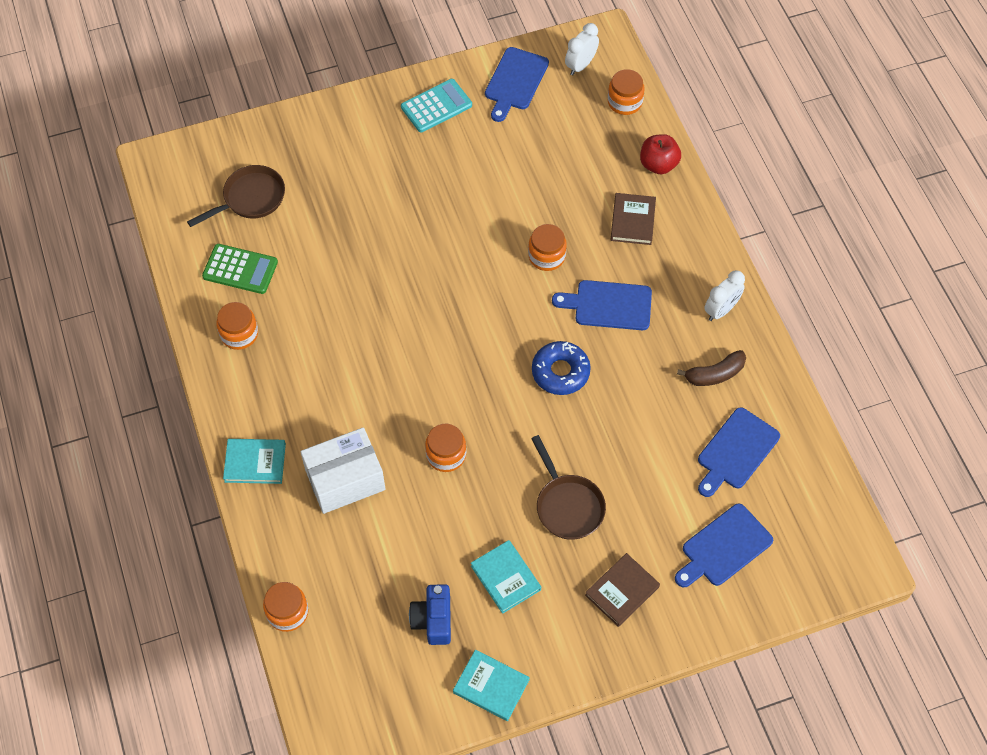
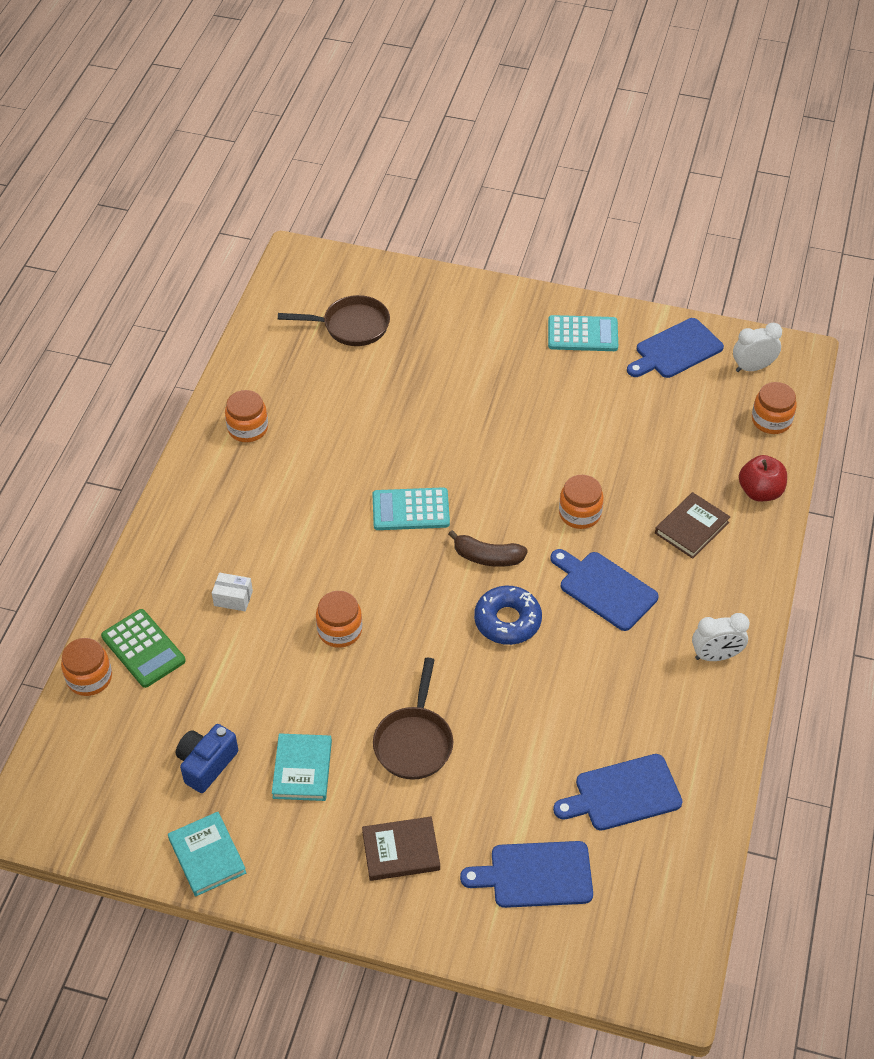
camera: 35 degrees right, 10 degrees down
(240, 269) = (293, 377): green calculator -> green calculator (143, 649)
(255, 463) = (170, 539): turquoise book -> none
(345, 480) = (233, 598): white box -> white box, size x0.45
(421, 327) = (410, 510): none -> turquoise calculator
(714, 374) = (660, 710): brown banana -> brown banana (487, 557)

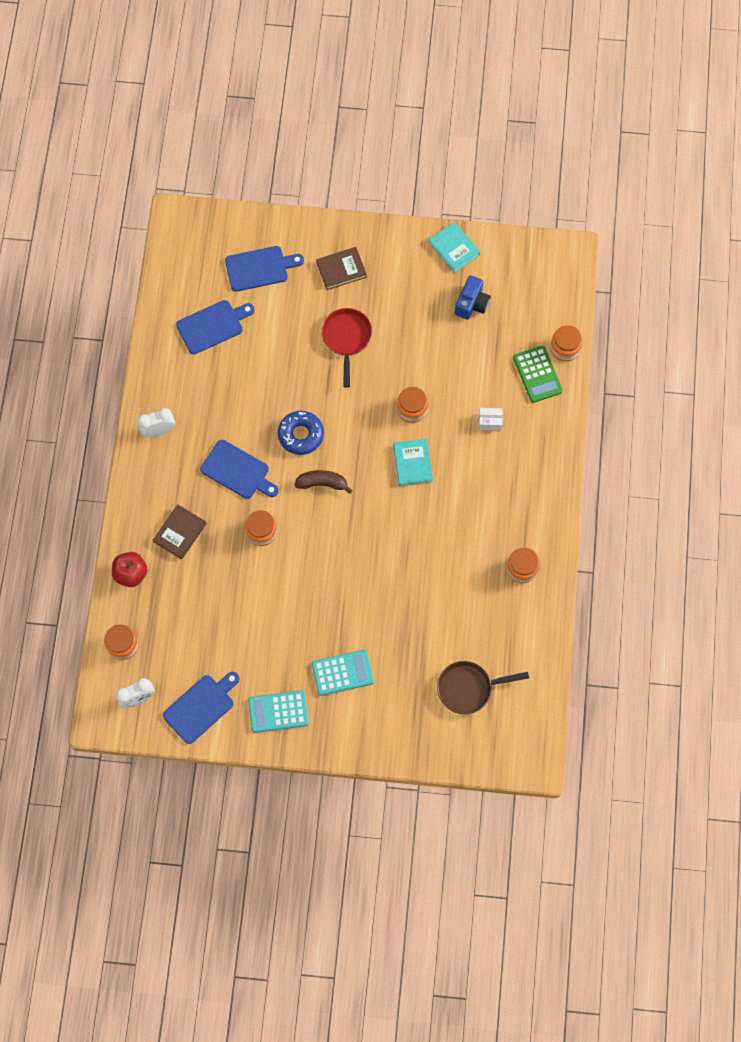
camera: 170 degrees right, 20 degrees up
(143, 649) = (537, 374): green calculator -> green calculator turned 150 degrees counterclockwise
(302, 769) = (412, 310): turquoise book -> turquoise book (412, 463)
(410, 510) = (384, 514): turquoise calculator -> turquoise calculator (342, 673)
(414, 742) = (346, 338): brown pan -> red pan

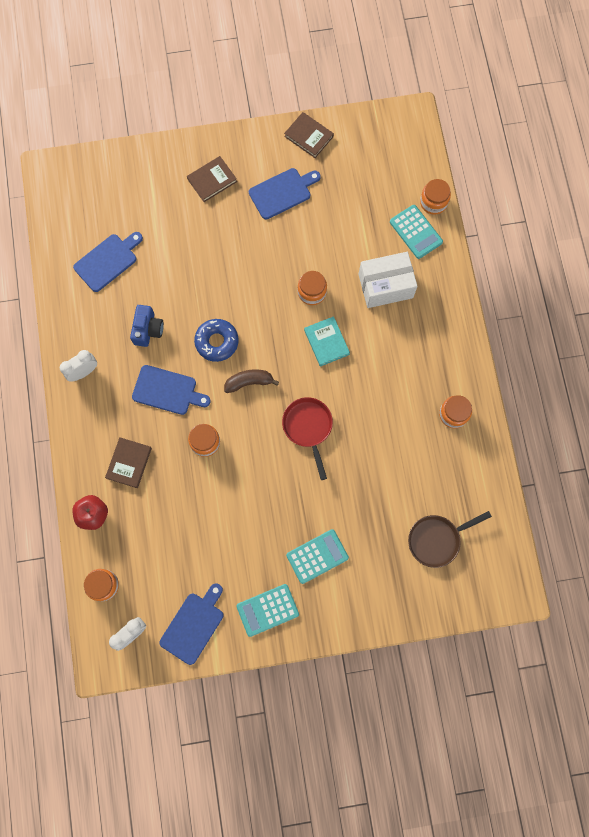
camera: 15 degrees left, 5 degrees up
(260, 268) = (137, 197): blue cutting board -> blue cutting board (282, 192)
(346, 338) = (234, 242): red pan -> red pan (308, 427)
(454, 248) = (308, 136): turquoise book -> brown book
(472, 303) = (338, 182): blue camera -> blue camera (148, 330)
(490, 421) = (385, 286): white box -> white box, size x2.22
(537, 374) = (416, 232): green calculator -> turquoise calculator

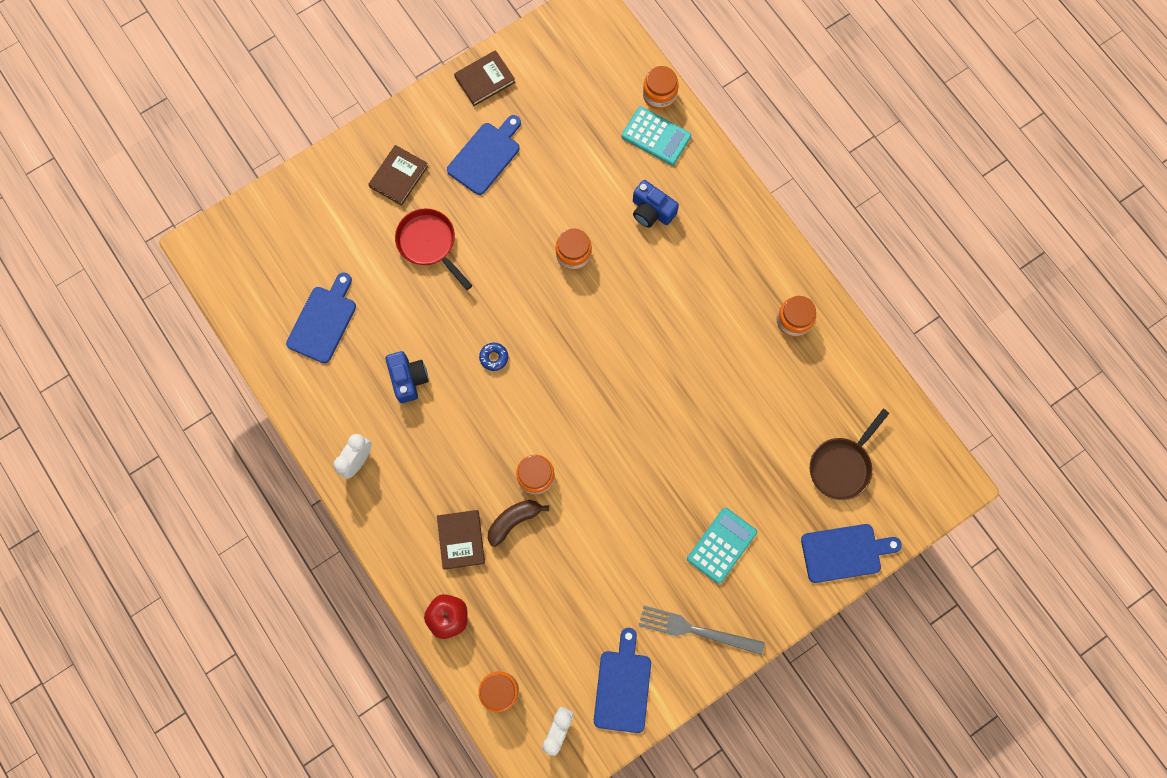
camera: 25 degrees left, 0 degrees up
(167, 391) = (465, 438): blue cutting board -> blue cutting board (845, 552)
(217, 342) = (494, 357): blue donut -> blue donut, size x0.53
(249, 382) = (552, 386): brown banana -> brown banana (514, 520)
(267, 610) = (696, 630): turquoise calculator -> grey fork
(308, 136) = (485, 80): brown book -> brown book turned 45 degrees counterclockwise
(308, 427) = (643, 407): red pan -> red pan (429, 243)
(326, 342) = (617, 303): turquoise book -> none
(385, 286) = (651, 211): white box -> blue camera

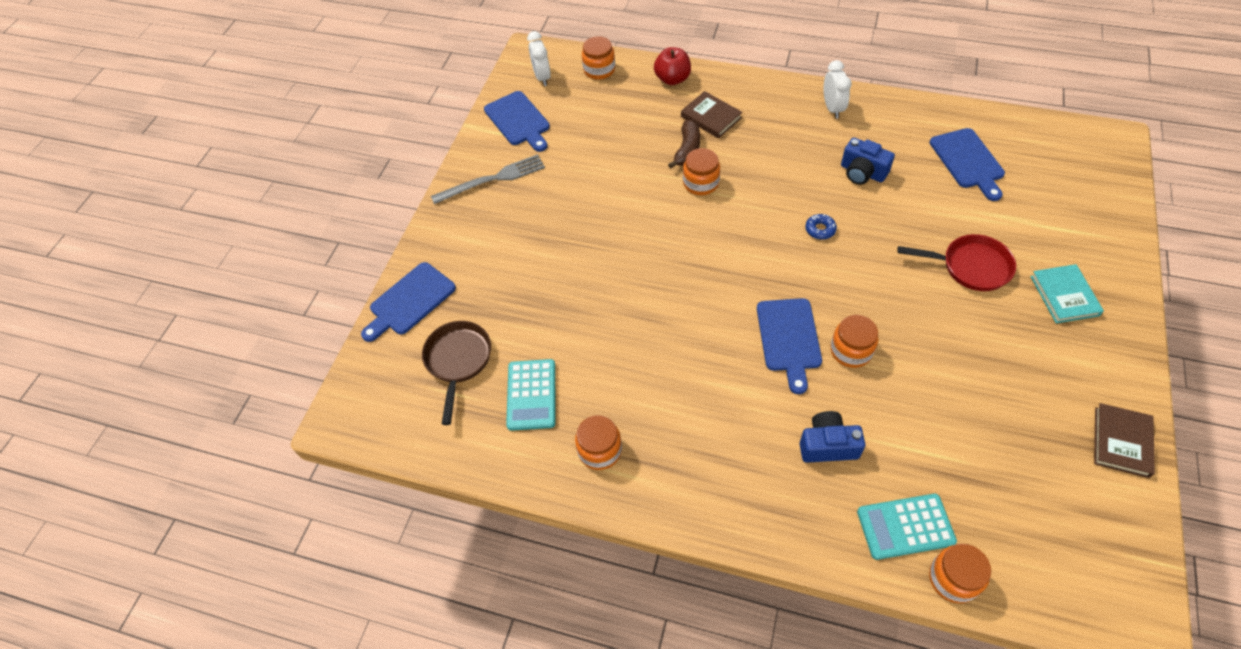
camera: 145 degrees right, 20 degrees down
(399, 176) = (1064, 296): brown book -> turquoise book
(486, 156) = (1024, 372): blue cutting board -> blue cutting board (789, 339)
(721, 545) = (517, 238): turquoise calculator -> turquoise calculator (531, 395)

